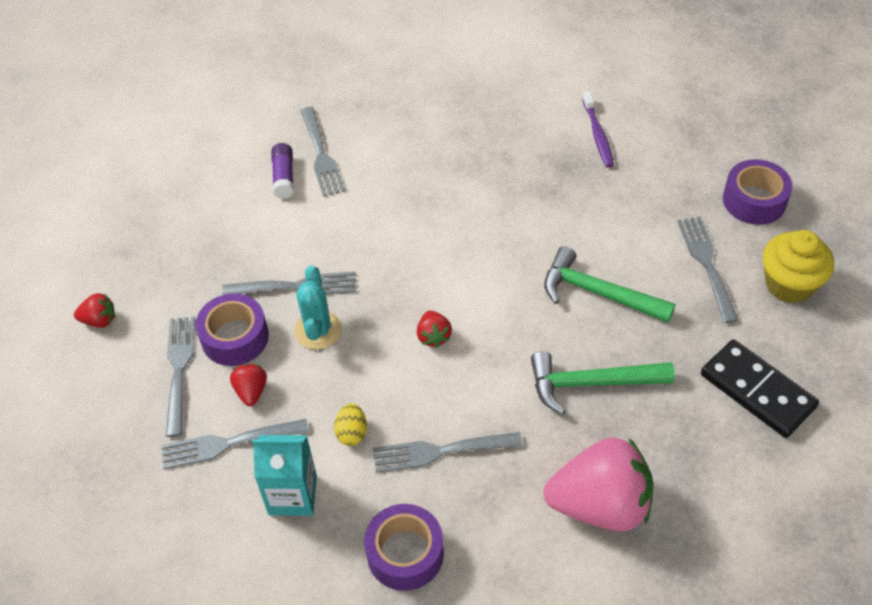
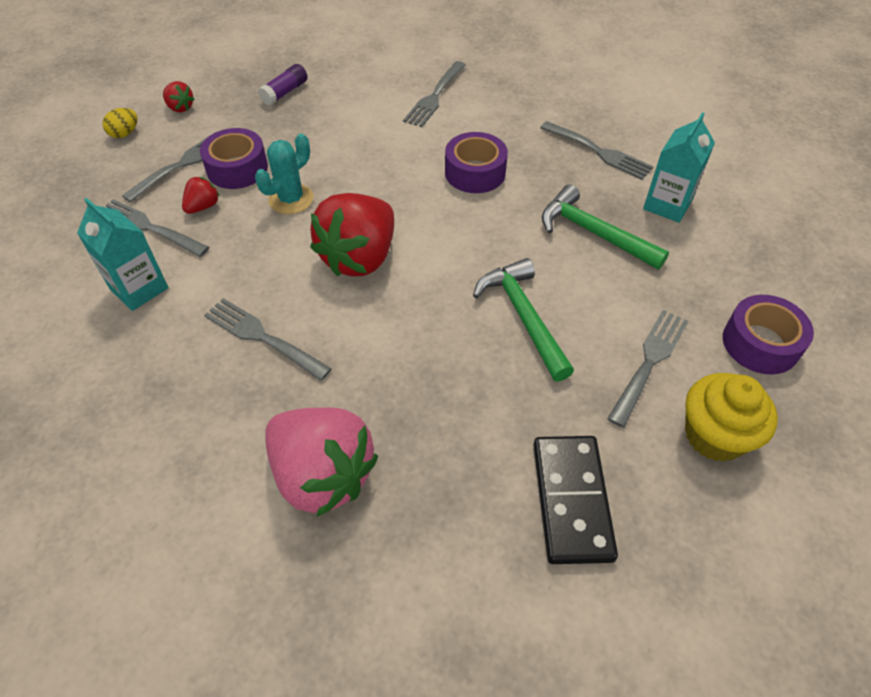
camera: 40 degrees right, 0 degrees up
(284, 177) = (393, 95): purple glue stick -> purple glue stick (285, 92)
(296, 286) = (313, 164): grey fork -> grey fork (599, 152)
(352, 433) = (225, 279): yellow egg -> yellow egg (125, 133)
(405, 553) = (150, 386): purple tape -> purple tape (475, 172)
(433, 336) = (359, 257): red strawberry -> red strawberry, size x2.30
(591, 383) = (433, 378): green hammer -> green hammer (594, 233)
(598, 135) = (667, 205): purple toothbrush -> turquoise carton

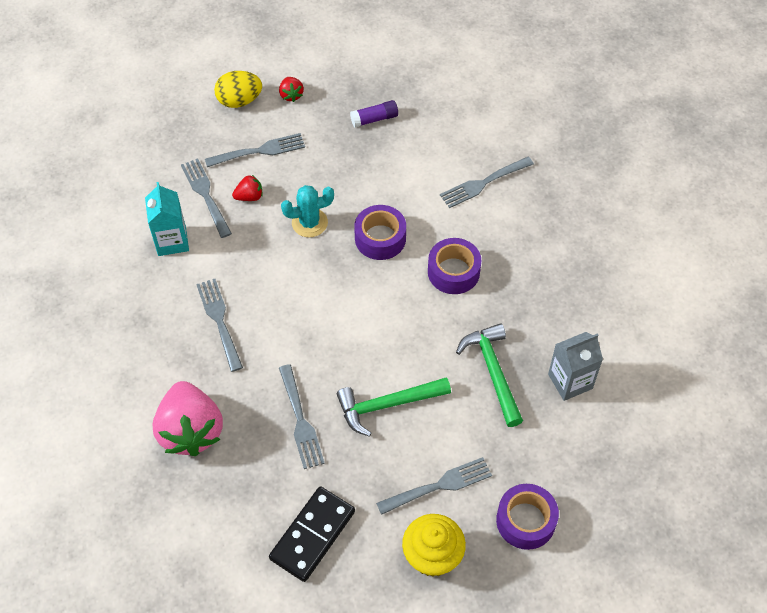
camera: 35 degrees right, 5 degrees up
(125, 133) = (239, 101): yellow egg -> yellow egg, size x1.66
(237, 168) = (293, 175): purple tape -> purple tape (380, 238)
(359, 257) = (319, 297): red strawberry -> none
(524, 317) = (387, 405): green hammer -> green hammer turned 120 degrees counterclockwise
(599, 152) = (563, 306): grey fork -> grey fork (300, 420)
(667, 205) = (570, 381): turquoise carton -> grey carton

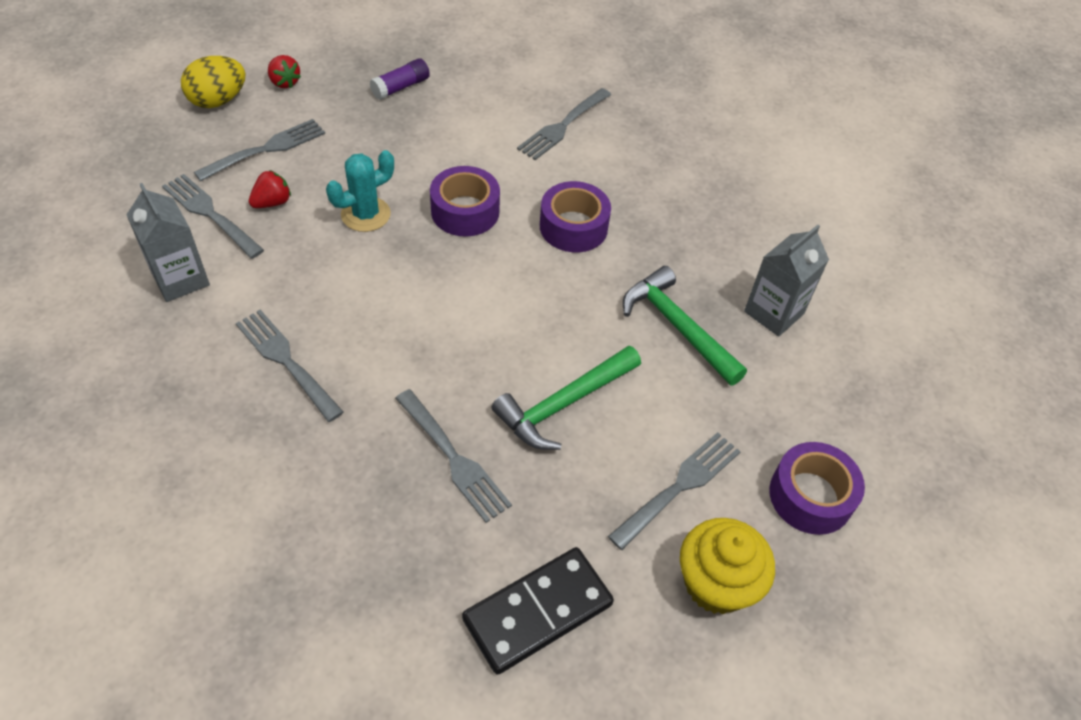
camera: 25 degrees left, 5 degrees down
(172, 241) = (180, 279): turquoise carton -> grey carton
(191, 431) = (297, 520): pink strawberry -> none
(313, 535) = (538, 612): black domino -> black domino turned 45 degrees clockwise

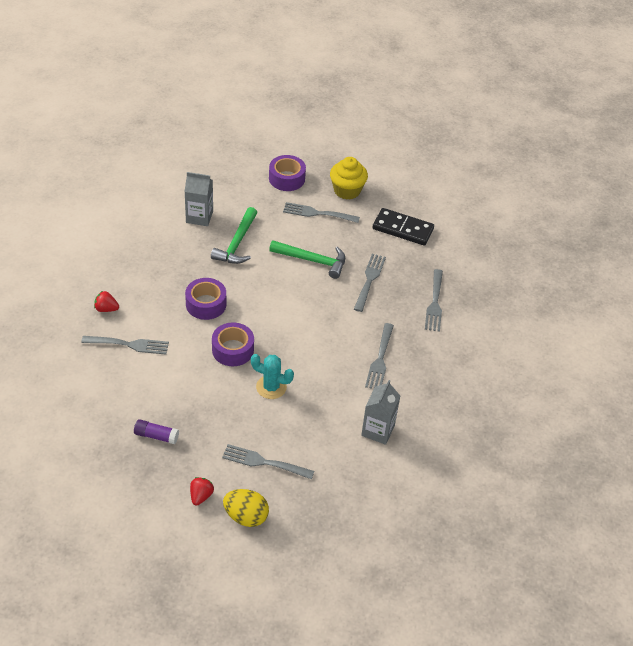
camera: 125 degrees left, 5 degrees down
(210, 214) = (330, 451): grey fork -> grey fork (434, 303)
(272, 202) = (298, 430): red strawberry -> red strawberry (106, 309)

